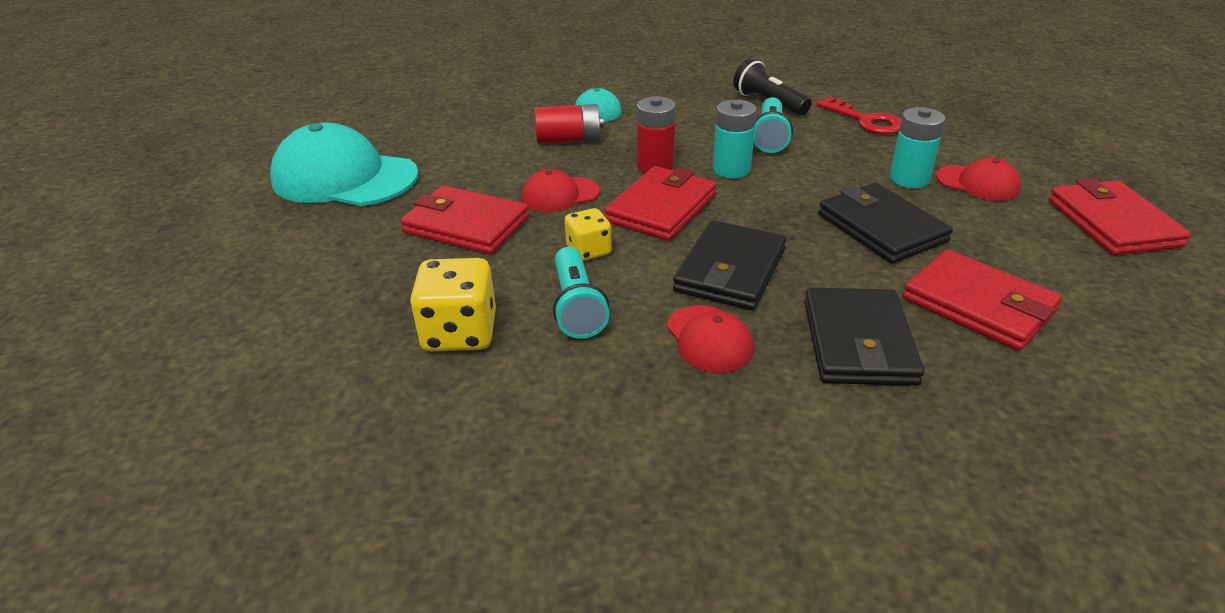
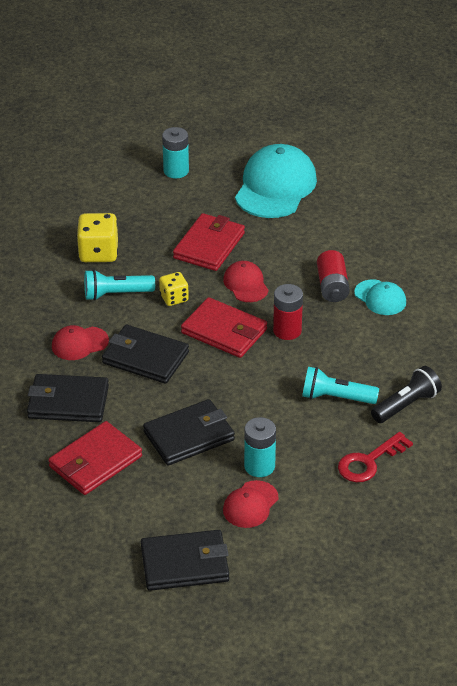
camera: 90 degrees right, 5 degrees up
(731, 169) = (279, 370): turquoise battery -> turquoise battery (176, 171)
(1112, 223) = (185, 564): red wallet -> black wallet

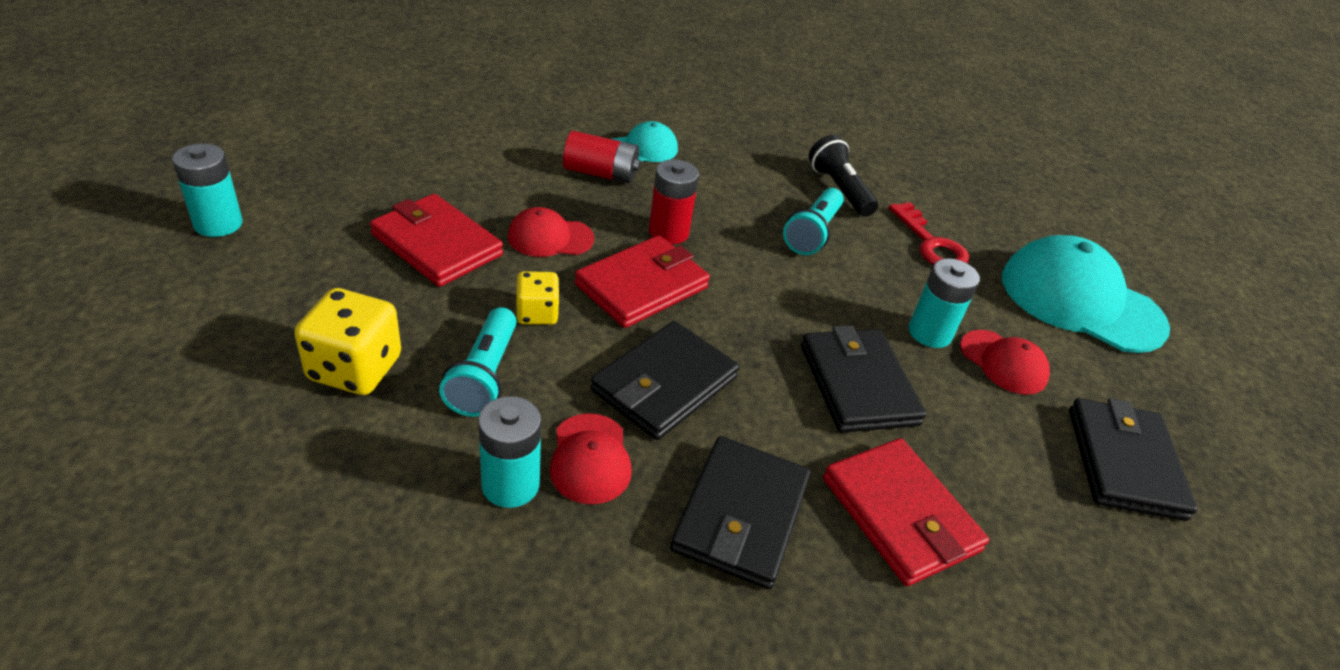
camera: 80 degrees left, 0 degrees up
(52, 323) = (510, 484): none -> turquoise battery
(275, 187) = (355, 152): turquoise cap -> turquoise cap (1081, 301)

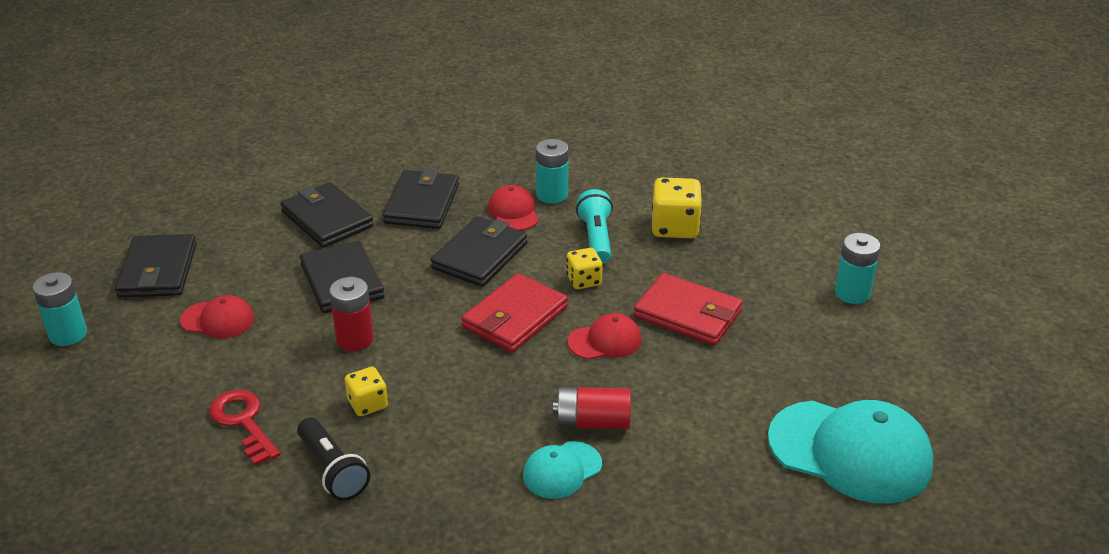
camera: 175 degrees right, 5 degrees down
(668, 232) = (506, 371): red battery -> red battery (355, 339)
(812, 233) = (368, 404): turquoise flashlight -> yellow dice
(900, 514) = (327, 219): red wallet -> black wallet
(929, 333) = (274, 330): turquoise battery -> turquoise battery (68, 334)
(1003, 362) = (218, 320): red cap -> red cap turned 150 degrees clockwise
(1081, 301) = (110, 392): turquoise cap -> turquoise cap (850, 452)

